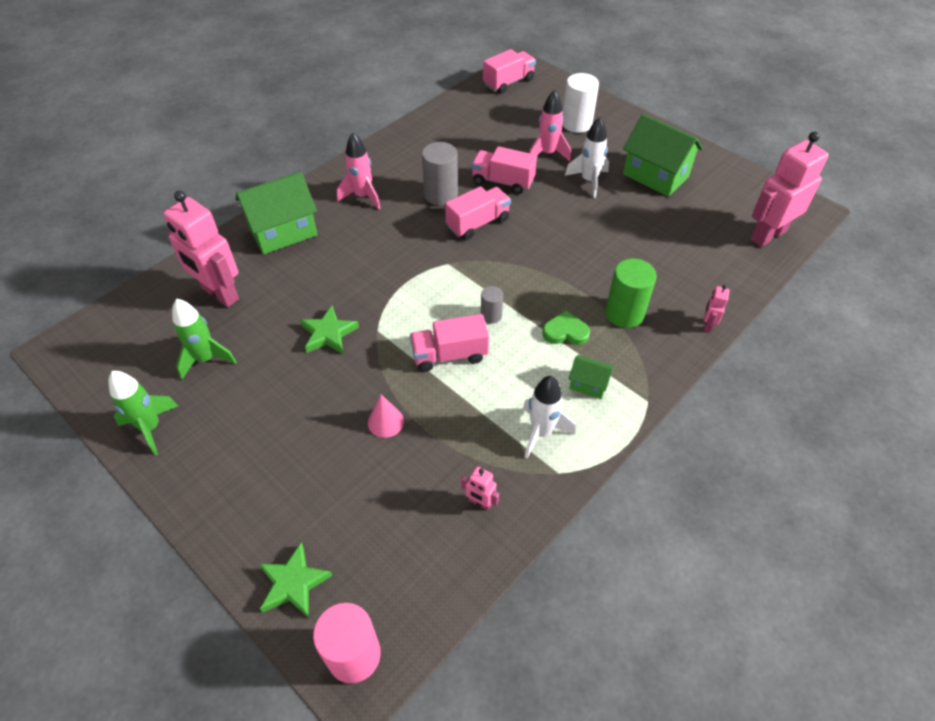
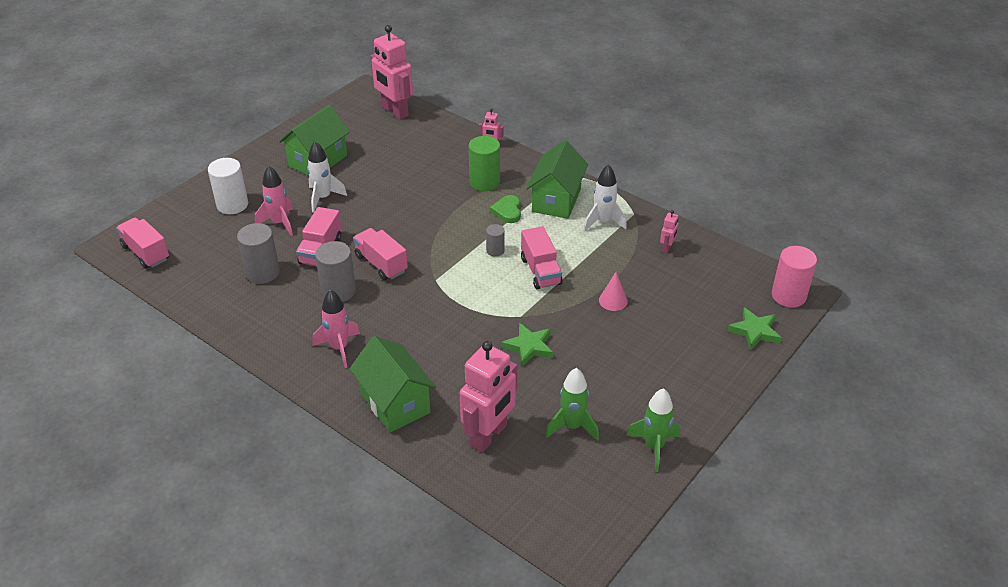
camera: 95 degrees left, 10 degrees down
(474, 147) = (262, 272): none -> grey cylinder
(588, 384) = (556, 200): green house -> green house, size x2.01

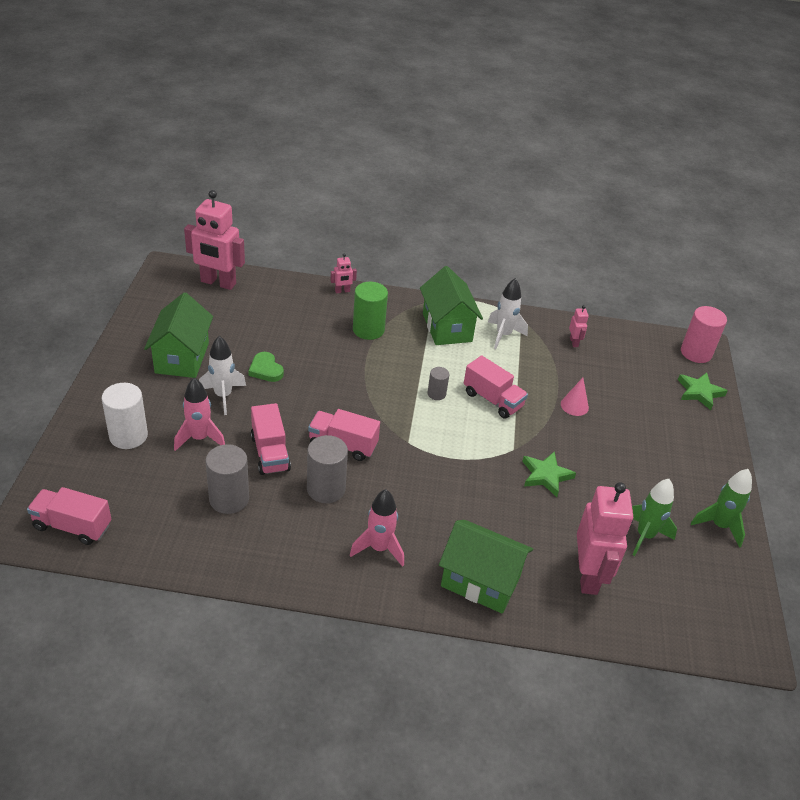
camera: 35 degrees left, 0 degrees up
(507, 211) = (414, 351): green heart -> green heart (266, 369)

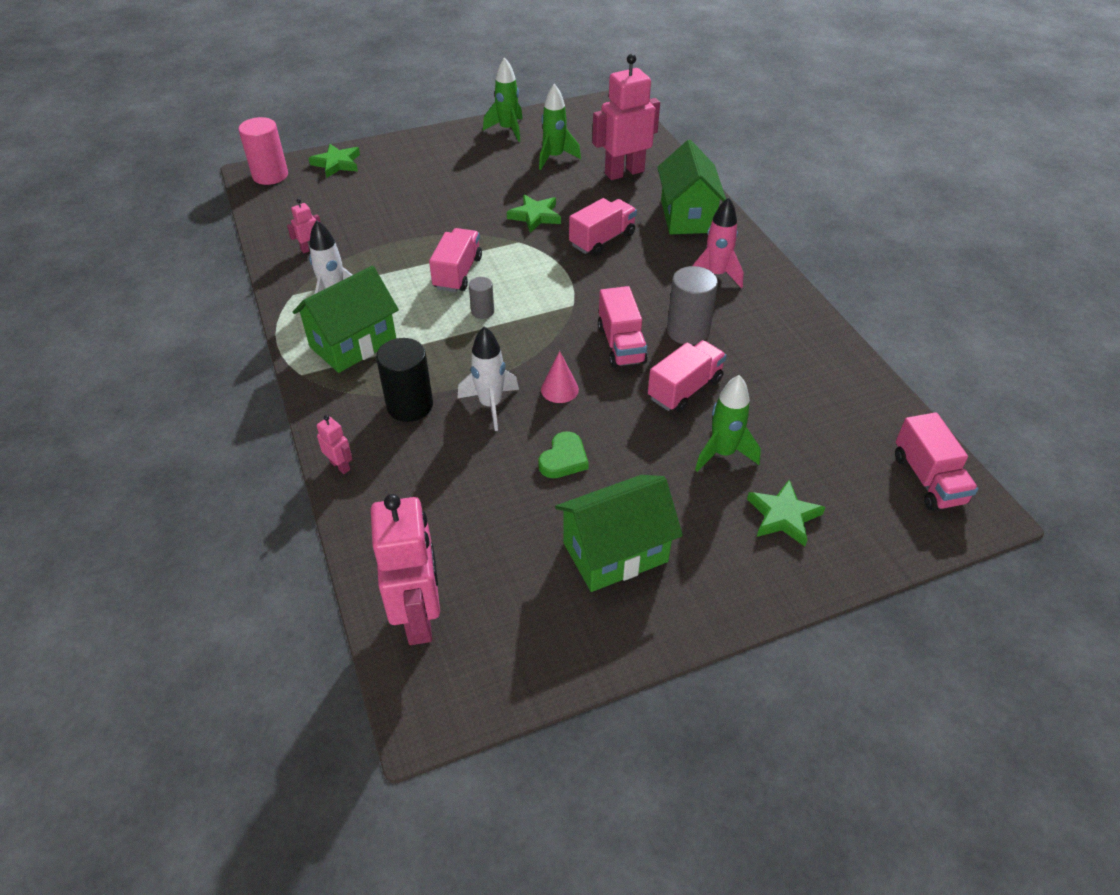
camera: 115 degrees left, 5 degrees up
(128, 436) = (783, 516): white cylinder -> green star
(200, 438) = (722, 453): pink rocket -> green rocket
(223, 396) = (642, 471): white rocket -> white rocket (490, 405)
(229, 499) = (770, 387): grey cylinder -> none
(368, 330) = (409, 405): green cylinder -> black cylinder
(482, 501) = (602, 240): none -> pink truck
(574, 405) = (421, 224): pink cone -> pink cone (559, 389)

